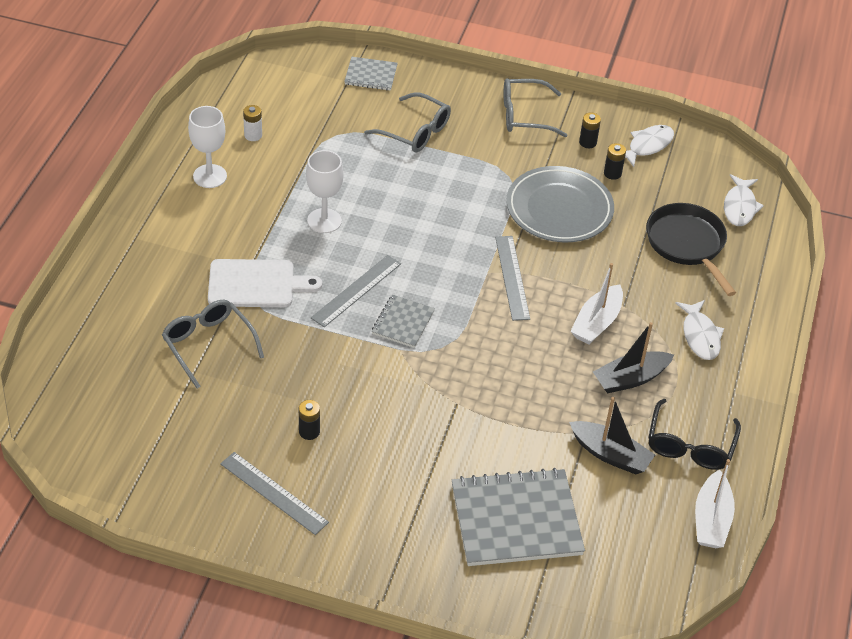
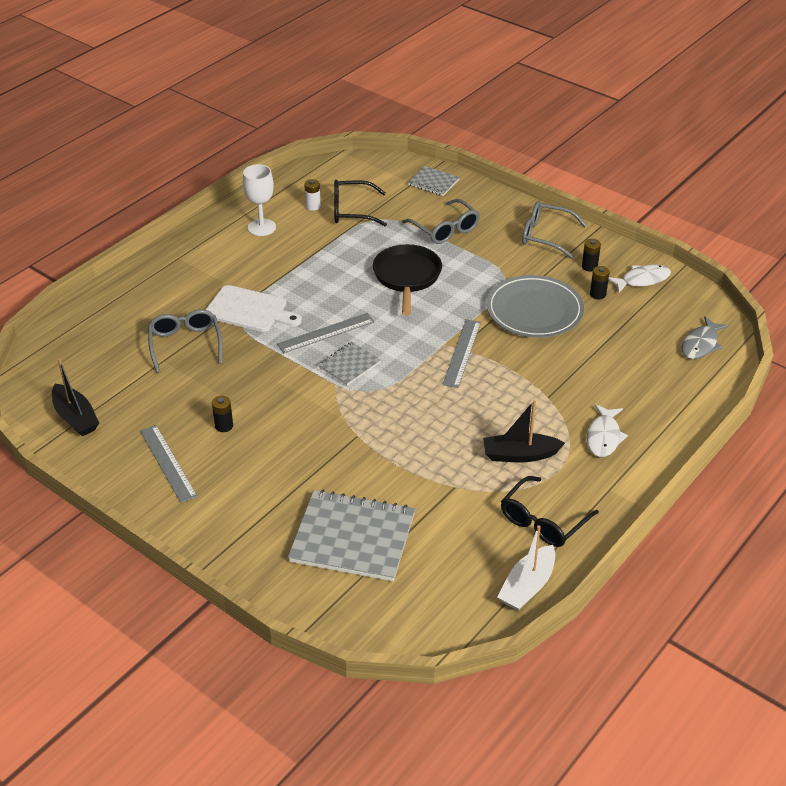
camera: 25 degrees right, 5 degrees down
(300, 131) = (352, 211): none -> black glasses
(324, 221) = (331, 277): white goblet -> none
(596, 323) = (515, 404): white boat -> none
(610, 454) = (466, 509): black boat -> black boat (75, 417)
(687, 244) = (634, 363): black pan -> black pan (407, 277)
(740, 207) = (701, 344): white fish -> grey fish

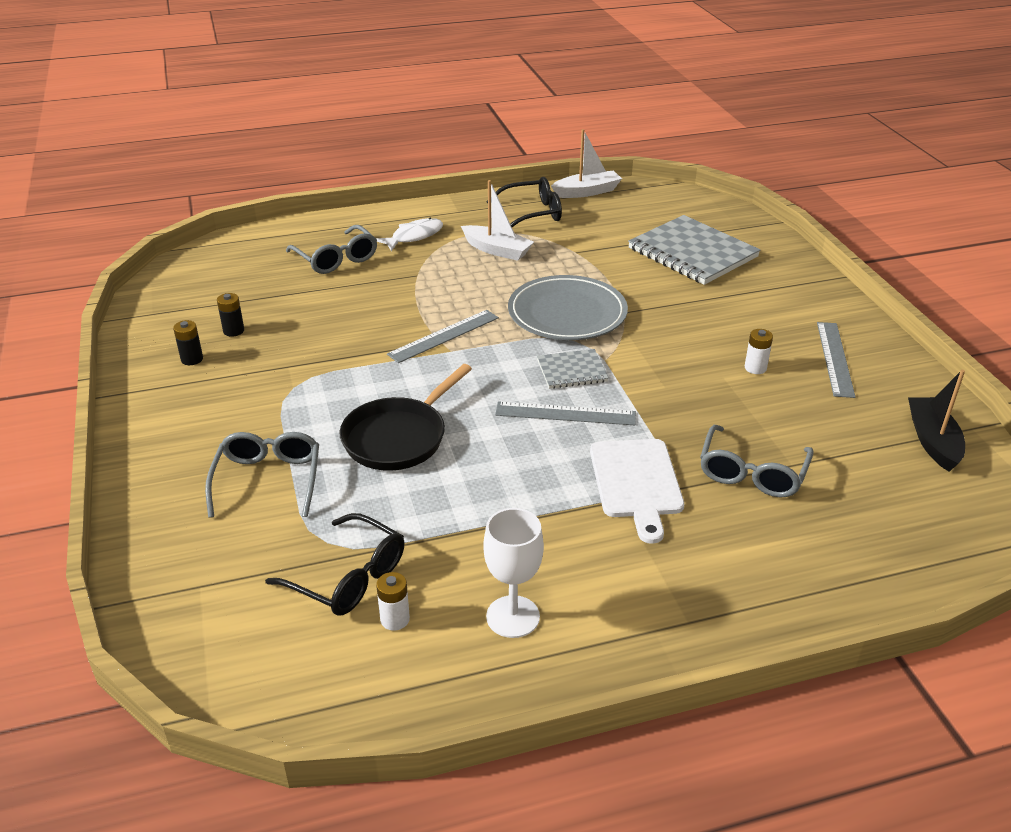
camera: 145 degrees left, 5 degrees down
(224, 426) = (755, 368): black battery -> white battery
(249, 310) = (636, 482): white cutting board -> white cutting board turned 150 degrees counterclockwise
(433, 182) = (171, 569): grey notebook -> none
(520, 455) = (497, 250): black boat -> white boat
(534, 311) = (318, 342): grey plate -> grey plate (567, 313)
(545, 236) = (172, 413): grey glasses -> grey glasses (336, 259)
(642, 280) = (169, 325): white fish -> none
(701, 344) = (227, 259): grey fish -> none

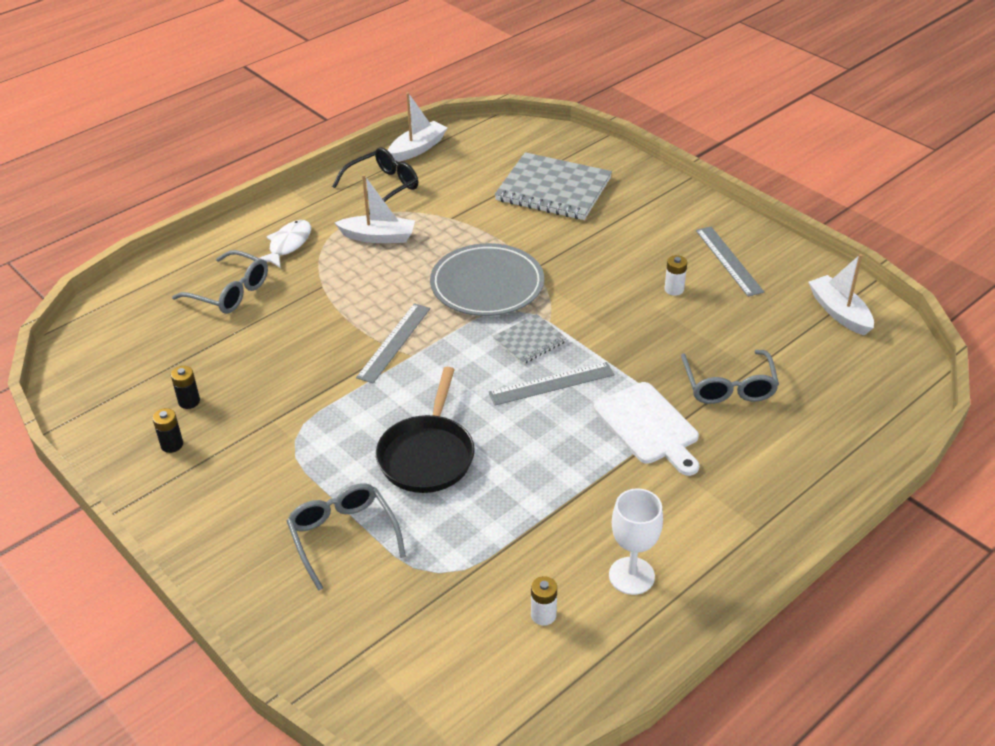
camera: 25 degrees left, 5 degrees up
(348, 577) = (480, 595): black glasses -> none
(932, 441) = (839, 312): black boat -> white boat

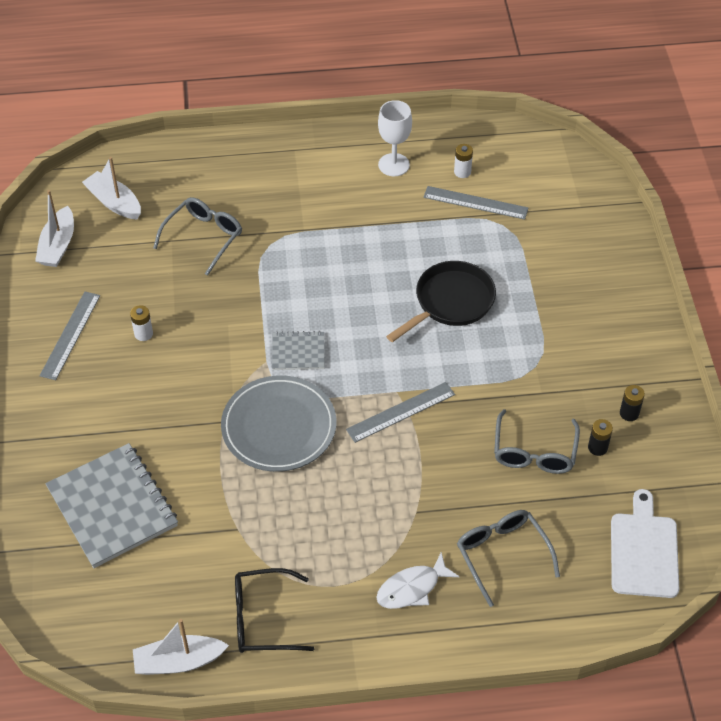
camera: 145 degrees left, 10 degrees up
(343, 536) = (547, 277): grey glasses -> grey glasses (534, 452)
(378, 237) = (322, 545): white boat -> white boat (114, 202)
(551, 383) = (318, 307): grey ruler -> grey ruler (475, 203)
(649, 426) = (287, 240): white cutting board -> white cutting board (643, 551)

